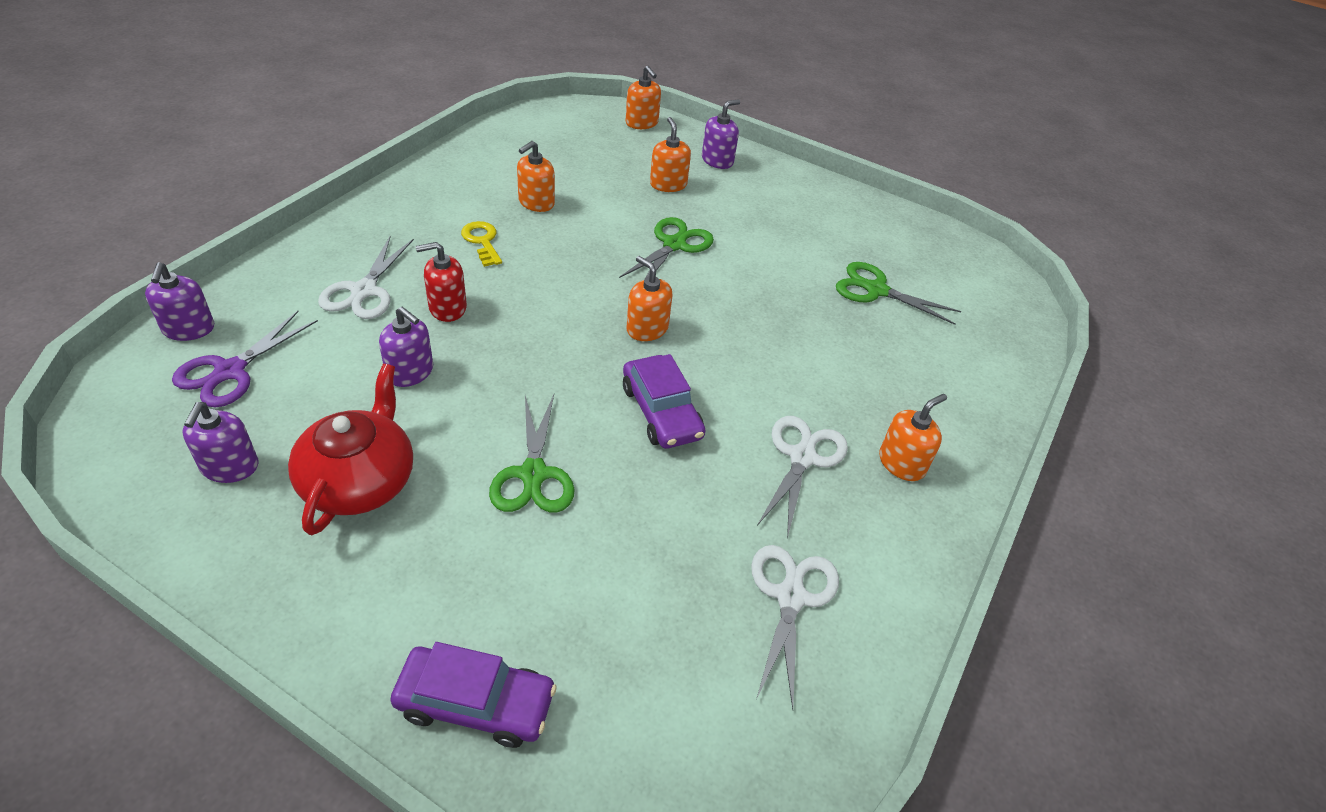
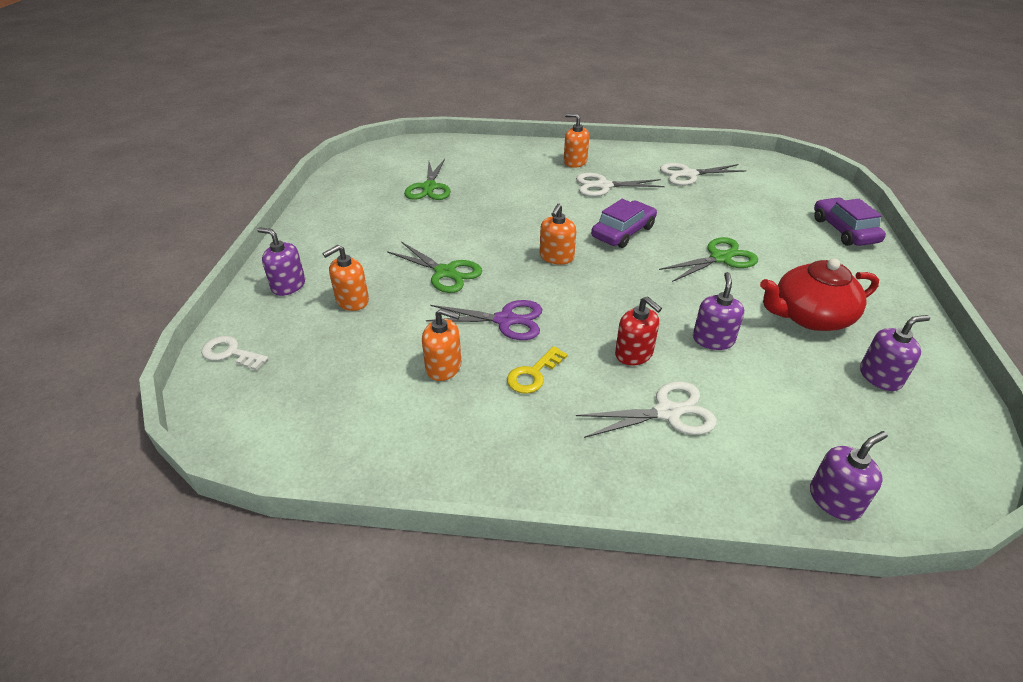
camera: 110 degrees left, 5 degrees down
(230, 371) = (830, 435): purple scissors -> purple scissors (505, 320)
(642, 123) = (230, 353): orange soap dispenser -> white key
(674, 245) = (445, 273): green scissors -> green scissors turned 150 degrees counterclockwise

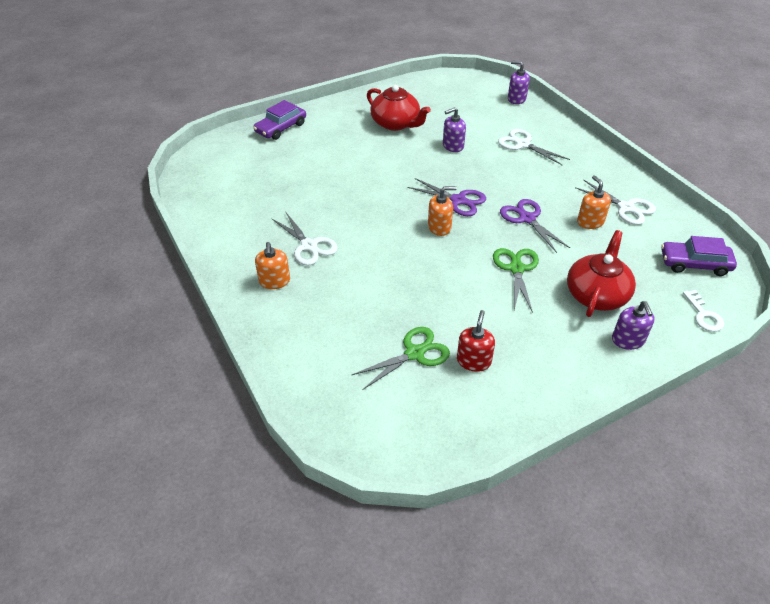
camera: 125 degrees left, 5 degrees up
(352, 301) = (596, 294): orange soap dispenser -> red teapot
(533, 374) = (553, 190): yellow key -> none
(588, 288) = (458, 200): none -> purple scissors
(623, 232) = (374, 210): purple car -> purple car (694, 264)
(634, 354) = (495, 165): red soap dispenser -> red soap dispenser (473, 361)
(688, 174) = (246, 209): white scissors -> white scissors (626, 208)
(720, 258) = (366, 163): green scissors -> none
(880, 377) = (425, 99): purple soap dispenser -> none

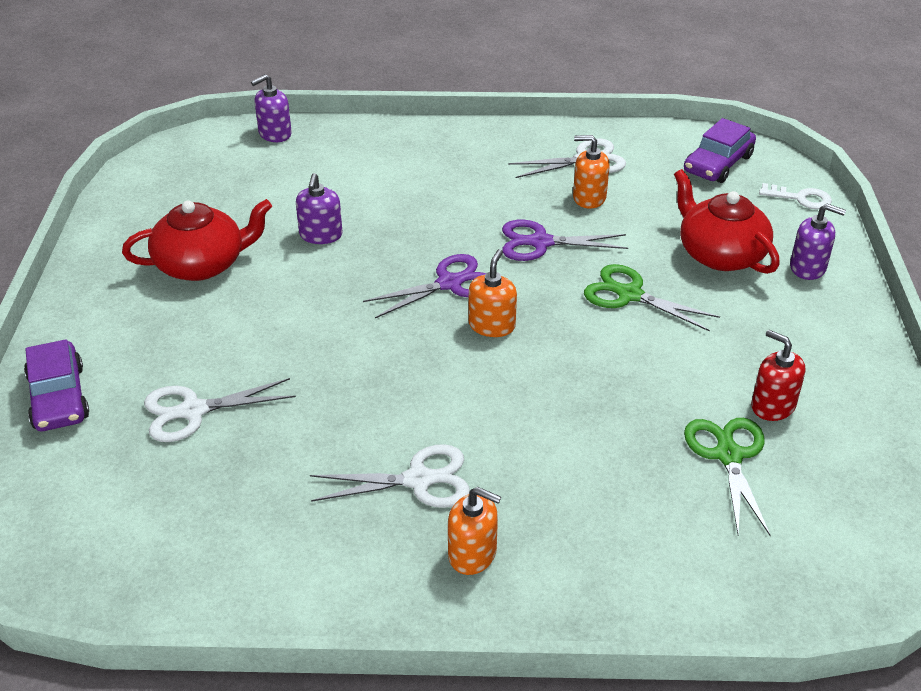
camera: 60 degrees left, 5 degrees down
(523, 144) = (383, 175): white scissors -> white scissors (193, 411)

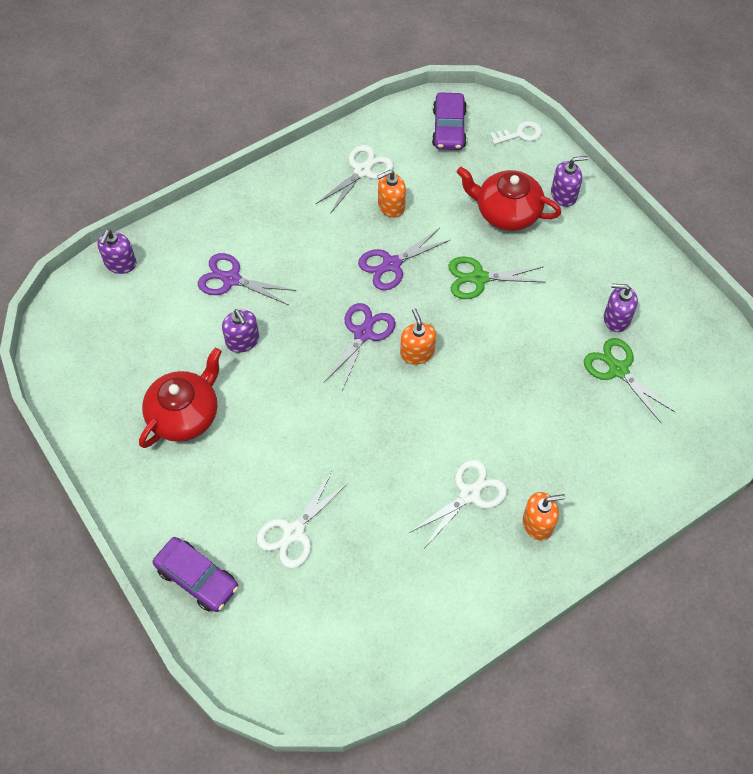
camera: 35 degrees left, 20 degrees up
(362, 186) = (231, 279): none -> purple scissors
(773, 406) = (616, 318): red soap dispenser -> purple soap dispenser

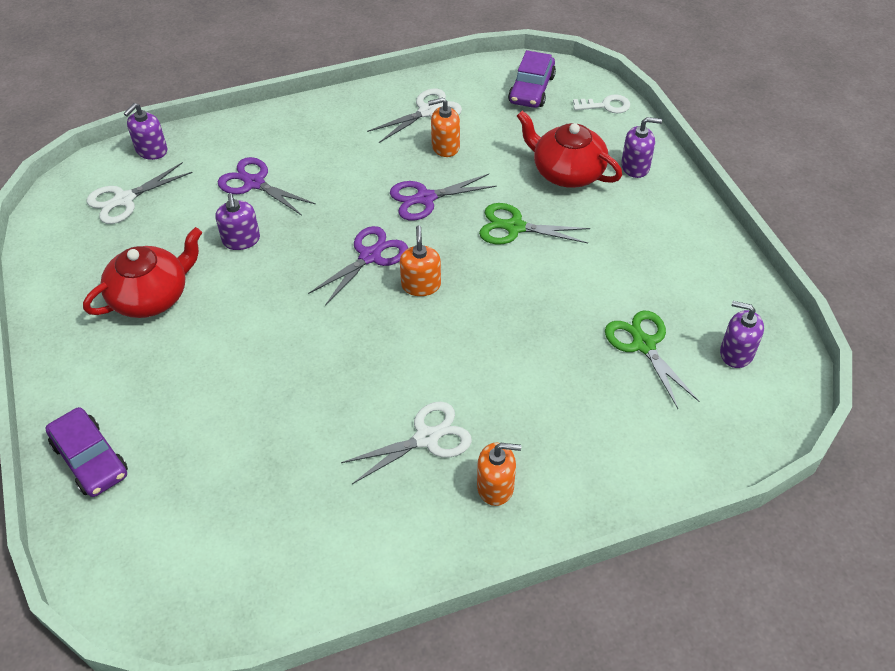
camera: 15 degrees right, 10 degrees down
(293, 532) = (214, 435): white scissors -> white scissors (124, 200)
(616, 318) = (657, 293): purple soap dispenser -> purple soap dispenser (736, 353)

